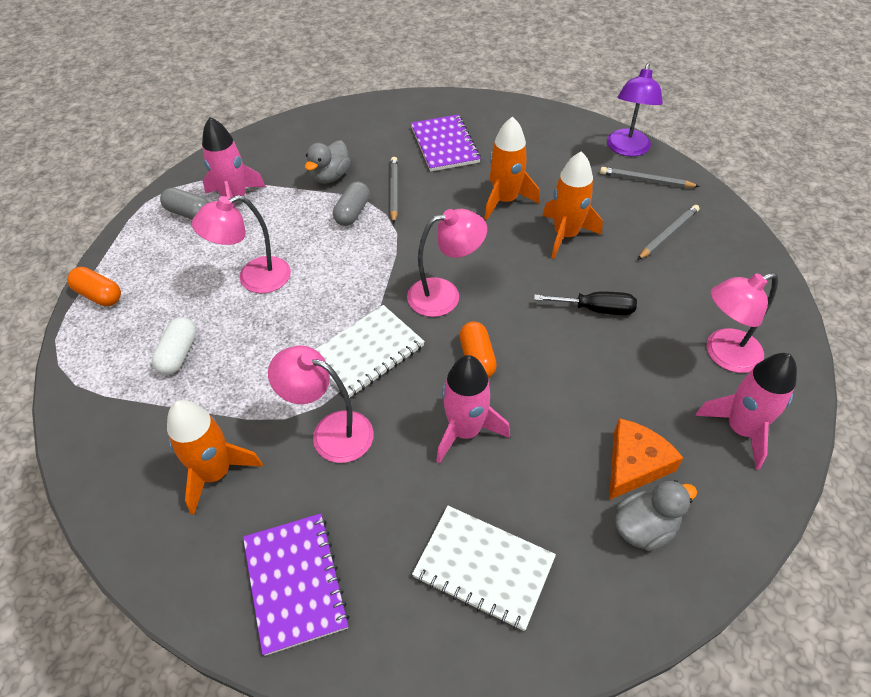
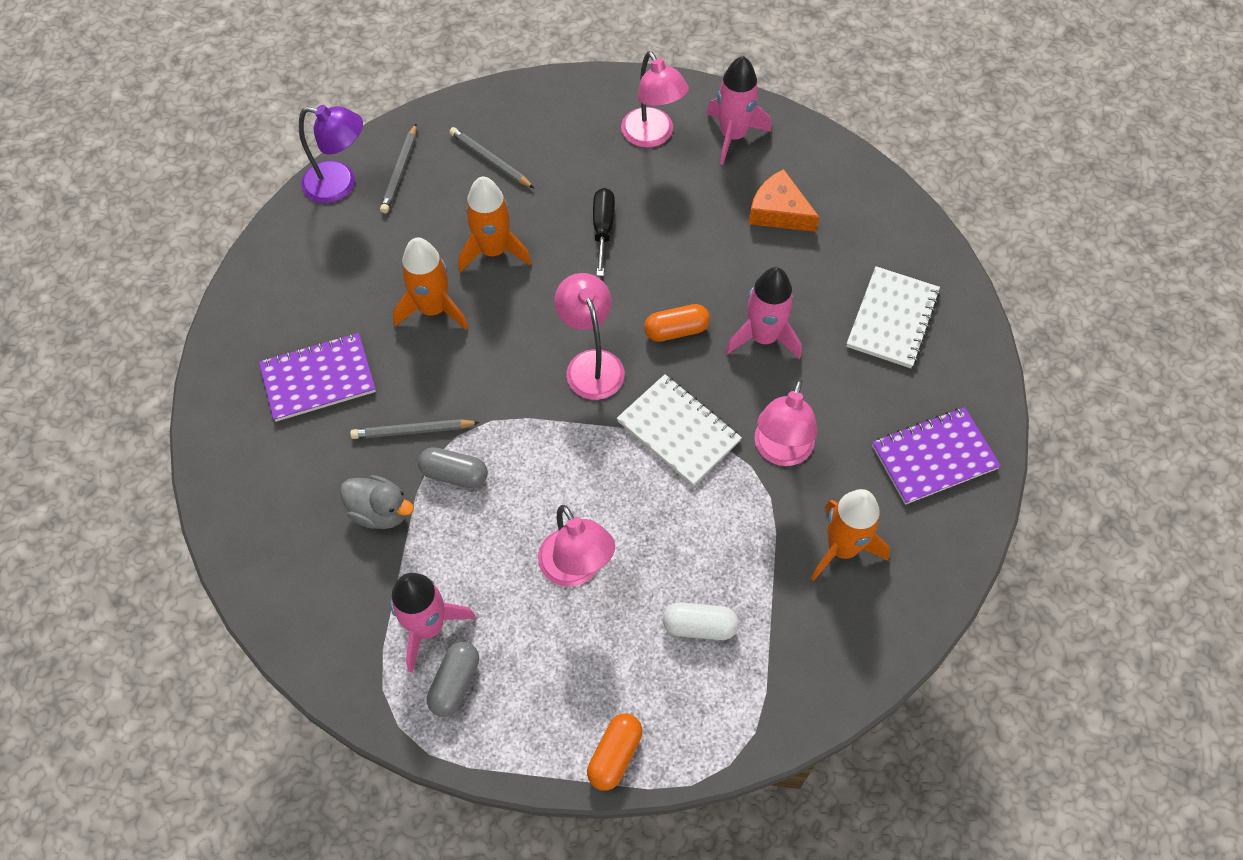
camera: 95 degrees left, 10 degrees up
(644, 528) = (837, 210): grey duck -> none

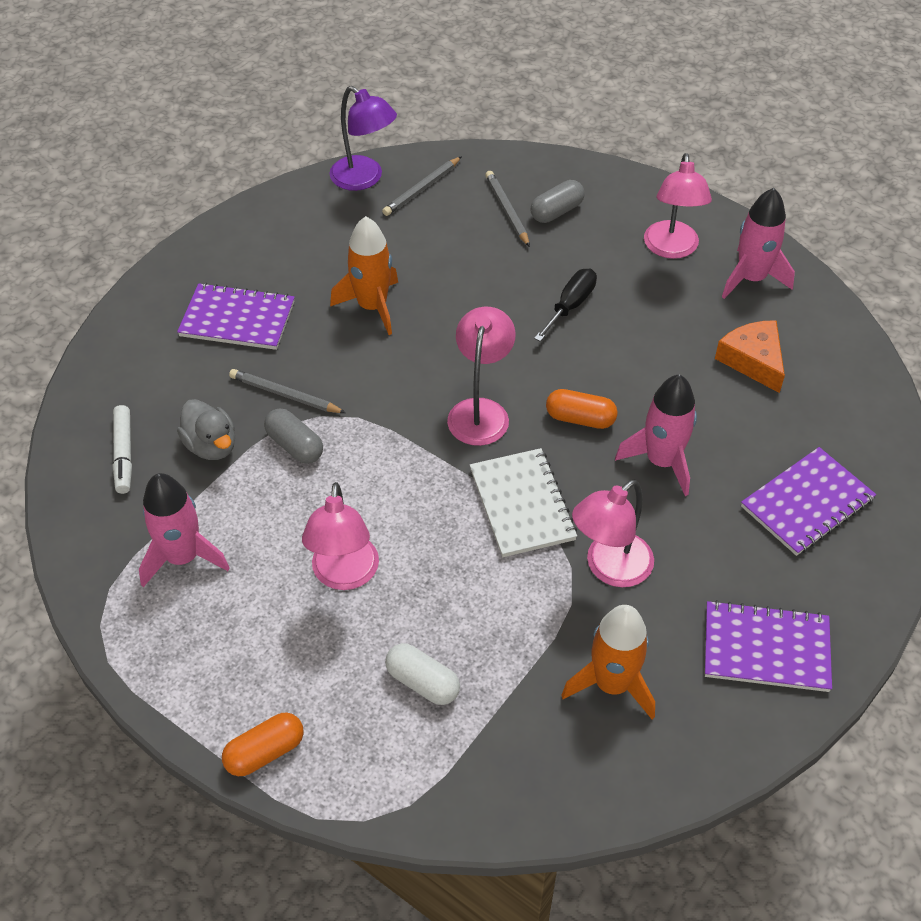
camera: 30 degrees right, 10 degrees down
(305, 559) = (124, 453): none -> white marker
(455, 683) = (171, 615): grey capsule -> grey capsule (556, 211)
(493, 251) = (458, 283): orange rocket -> none
(892, 319) = (807, 503): white notebook -> purple notebook

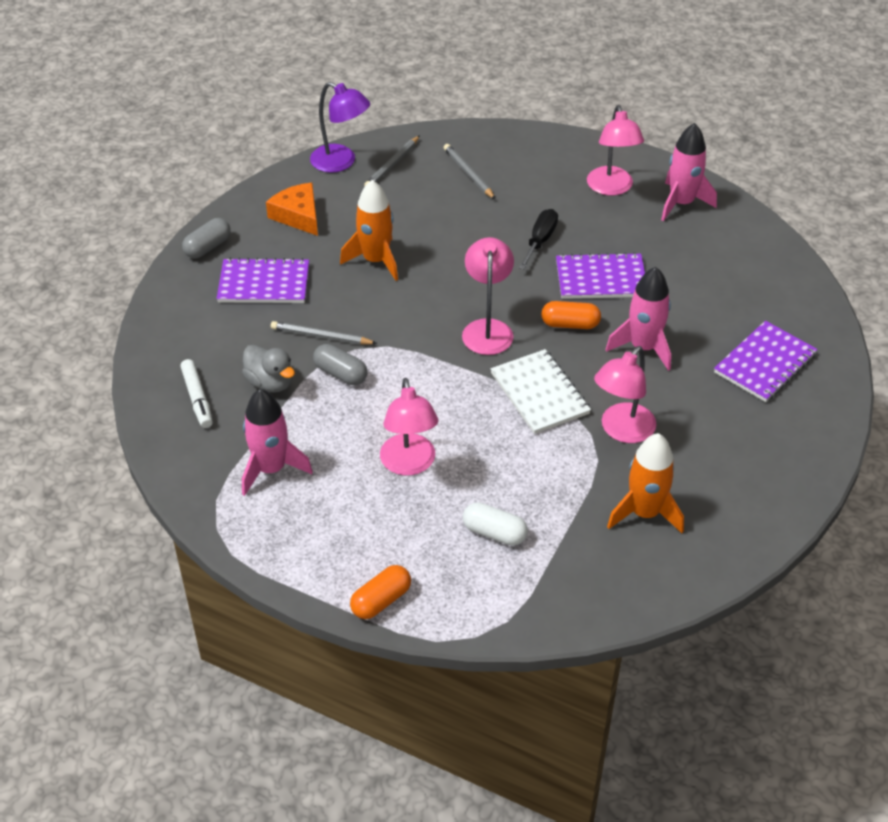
camera: 10 degrees left, 5 degrees down
(556, 211) = (510, 170): grey capsule -> grey capsule (208, 247)
(753, 360) = (697, 264): orange cheese -> orange cheese (298, 215)
(766, 648) = (758, 471): purple notebook -> purple notebook (601, 279)

